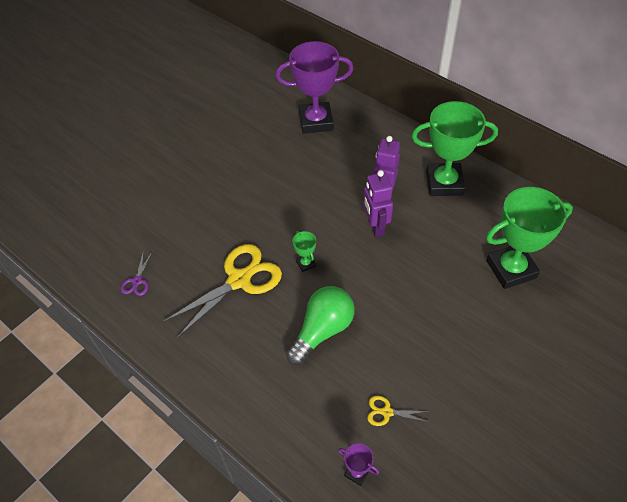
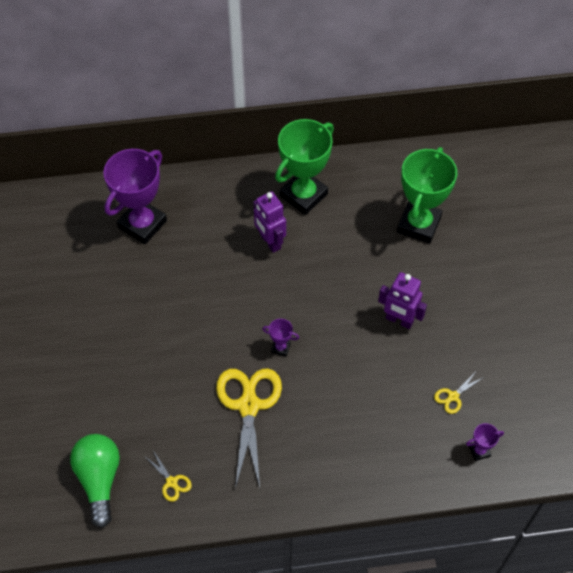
camera: 50 degrees left, 5 degrees up
(137, 281) = (171, 482): purple scissors -> yellow scissors
(305, 263) = (280, 348): green trophy -> purple trophy
(322, 330) = (351, 384): green light bulb -> green light bulb (99, 479)
(375, 227) = (295, 274): purple robot -> purple robot (399, 320)

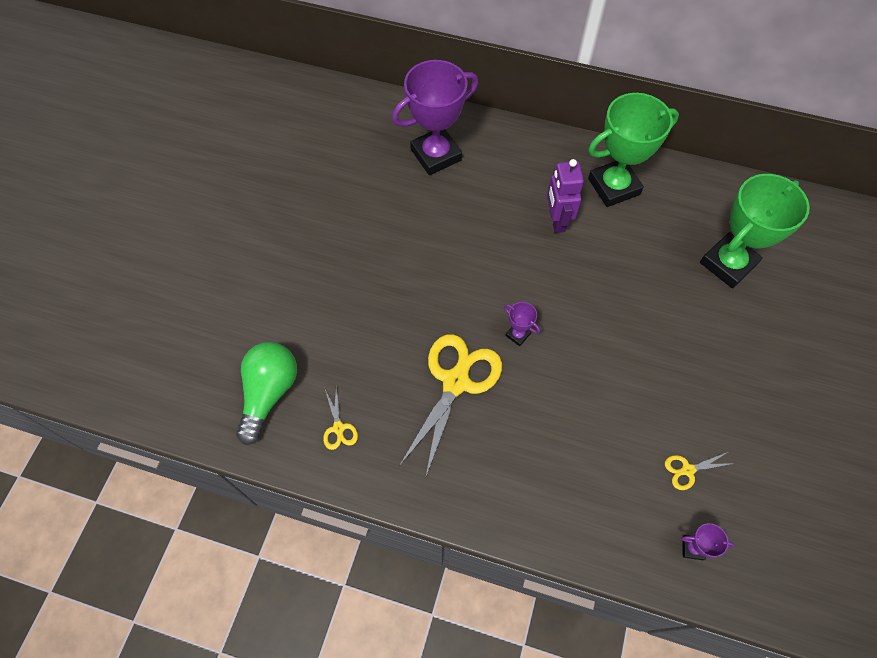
camera: 25 degrees right, 5 degrees up
(399, 320) = (661, 358): purple robot -> none

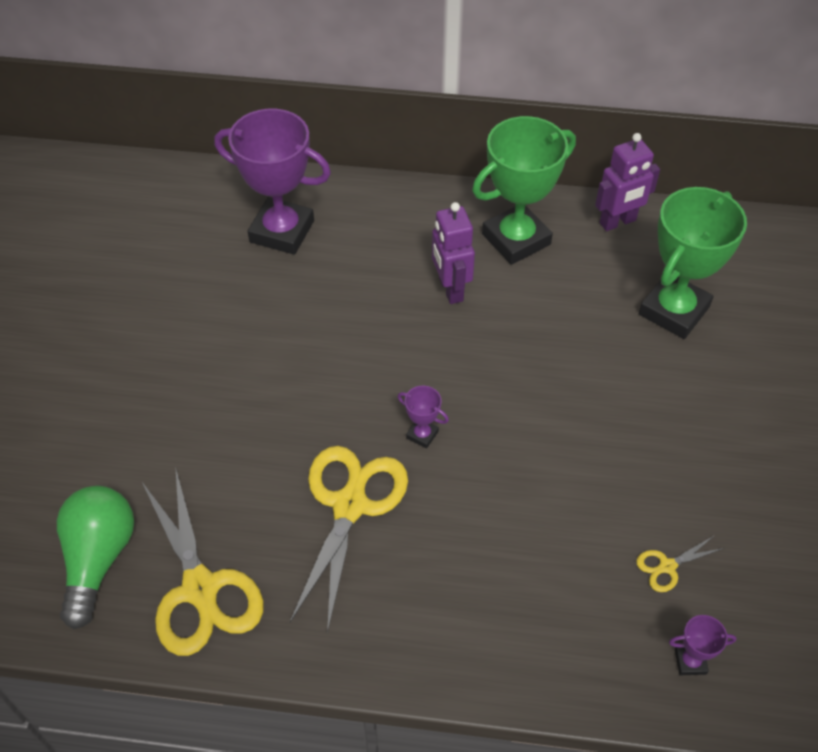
camera: 10 degrees left, 10 degrees down
(339, 428) = (200, 588): yellow scissors -> yellow scissors, size x2.27
(436, 155) = (282, 231): purple trophy -> purple trophy turned 60 degrees clockwise
(696, 183) = (618, 222): none -> purple robot

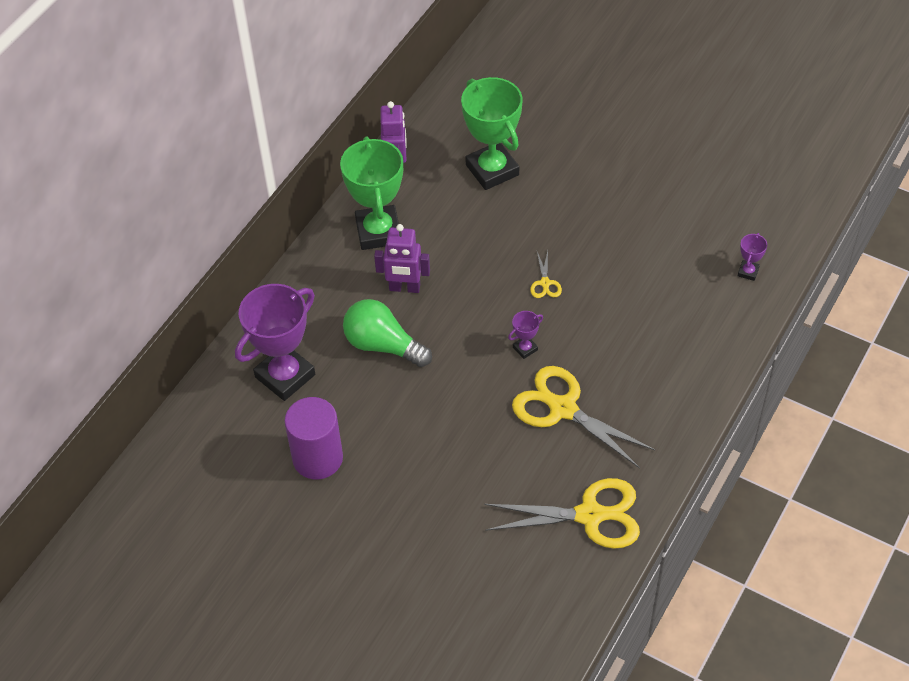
camera: 65 degrees left, 0 degrees up
(98, 558) = (538, 573): green light bulb -> green light bulb (383, 345)
(187, 295) = (317, 458): none -> purple cylinder
(667, 566) = (682, 256): yellow scissors -> yellow scissors (545, 283)

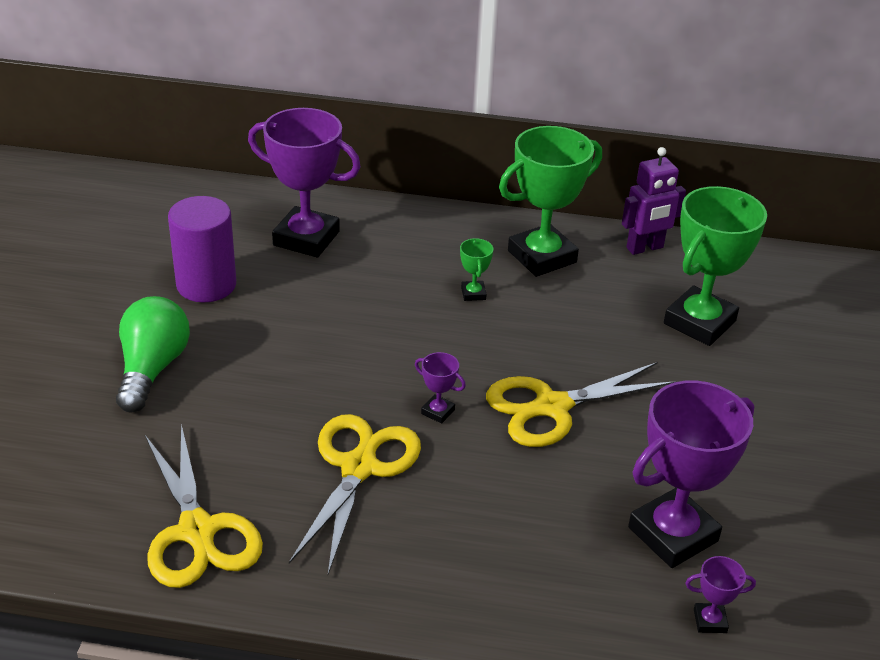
camera: 65 degrees right, 15 degrees down
(383, 345) = (382, 296): green light bulb -> green light bulb (152, 369)
(404, 288) = (473, 293): purple robot -> green trophy
(545, 283) = (552, 407): yellow scissors -> yellow scissors, size x2.27
(678, 263) = (673, 534): none -> purple trophy

